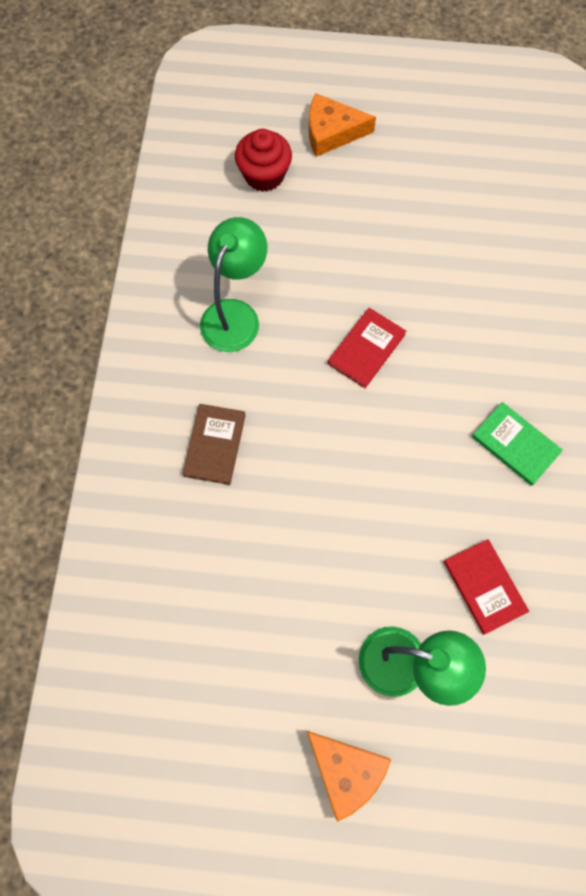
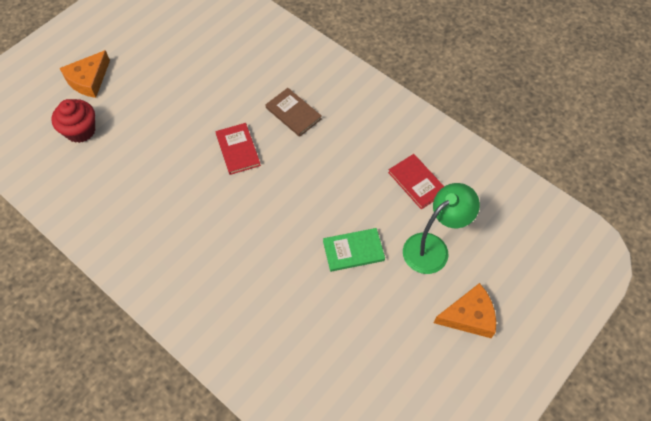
camera: 55 degrees left, 10 degrees down
(215, 445) = (228, 266): brown book -> brown book (293, 113)
(235, 314) = (155, 202): green lamp -> none
(484, 586) = (417, 182): red book -> red book turned 45 degrees clockwise
(515, 444) = (351, 117): green book -> green book (353, 250)

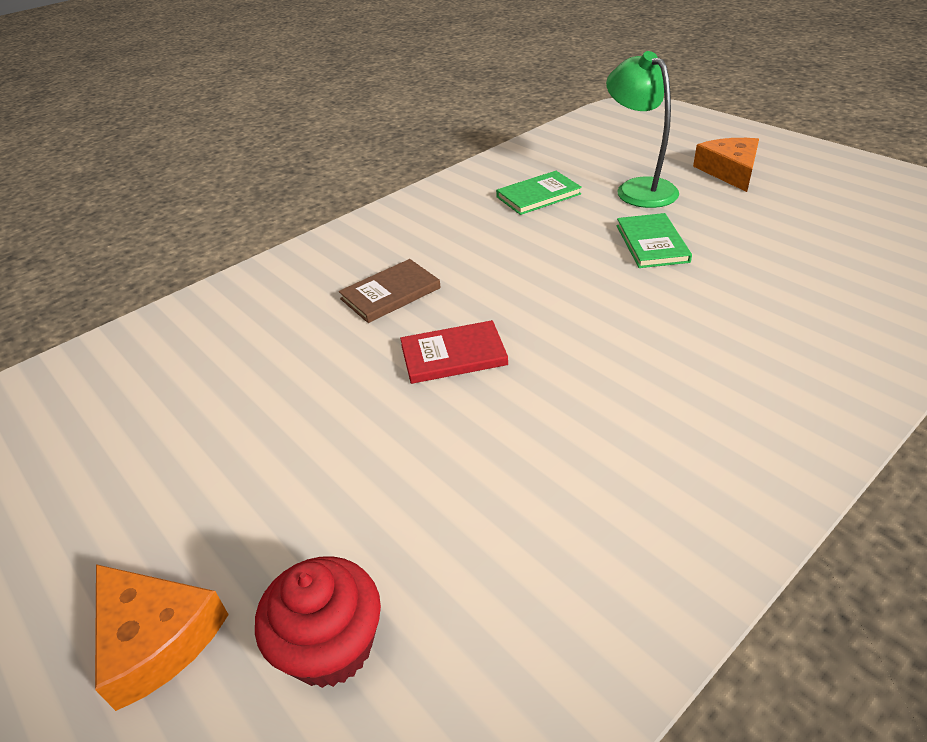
camera: 80 degrees left, 20 degrees down
(417, 182) = (538, 195): red book -> green book

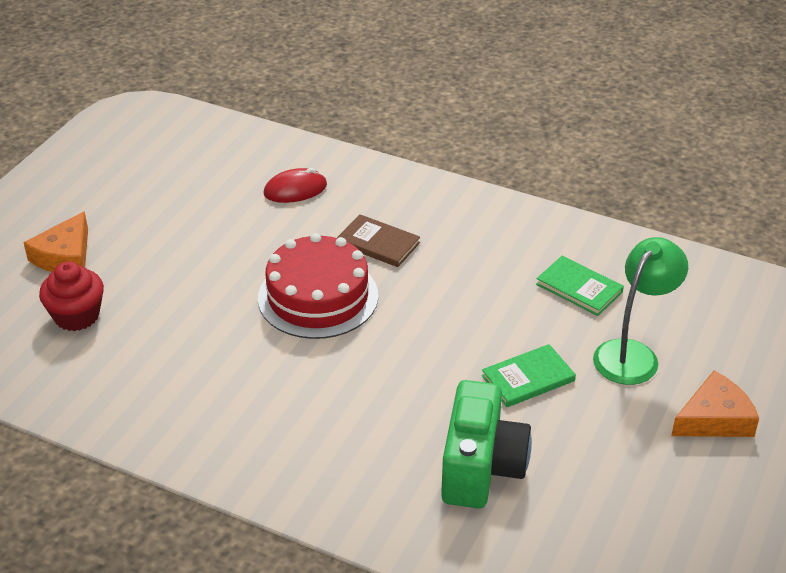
camera: 65 degrees right, 0 degrees up
(239, 337) = (295, 189): none -> red mouse
(453, 355) = (318, 297): red book -> red cake
(776, 293) = (481, 468): none -> green camera

